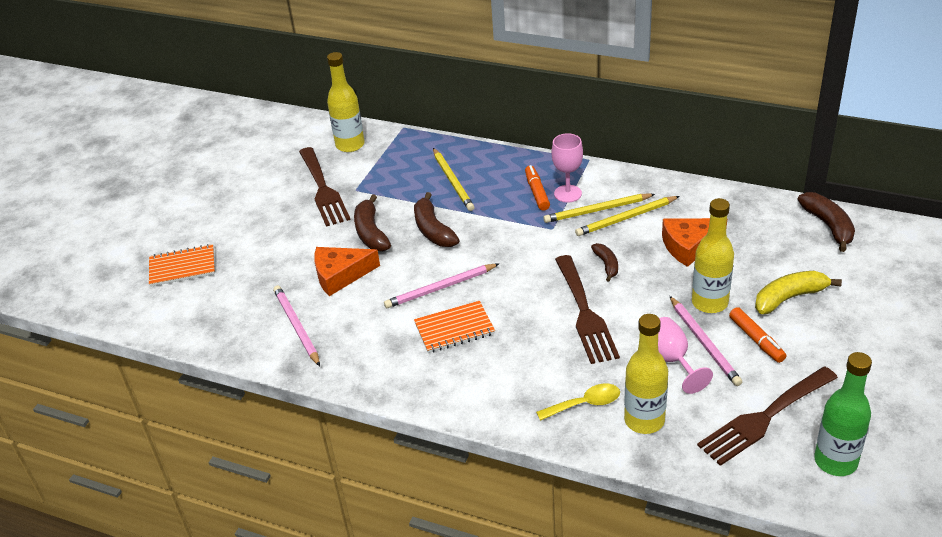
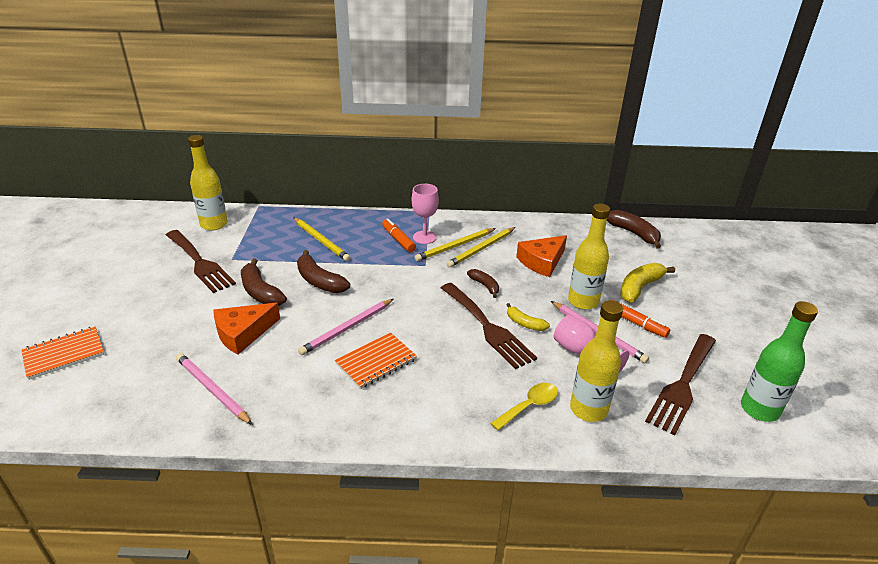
camera: 25 degrees left, 5 degrees down
(628, 316) = (524, 323): none -> yellow banana

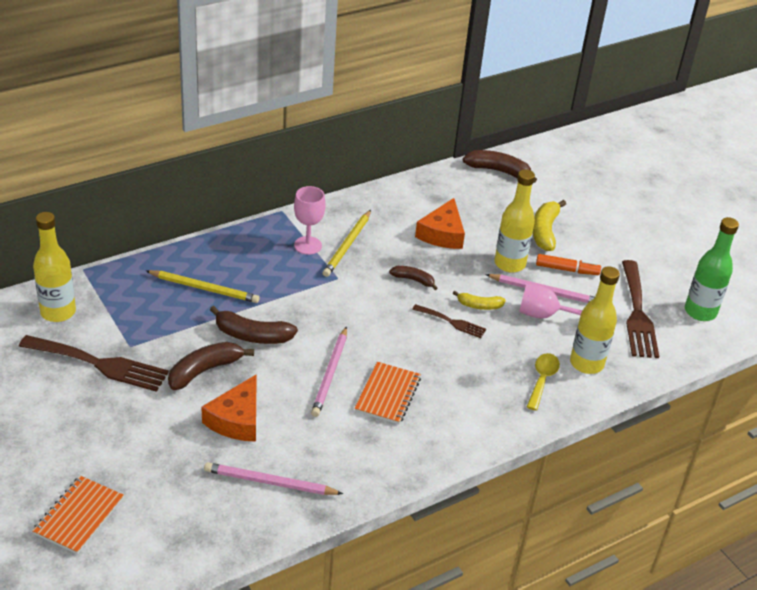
camera: 35 degrees left, 5 degrees up
(260, 292) = (205, 370): brown banana -> brown banana turned 120 degrees clockwise
(398, 240) = (284, 258): orange marker -> none
(481, 249) = (375, 239): yellow pencil -> none
(488, 327) = (452, 322): brown fork -> brown fork, size x0.53

